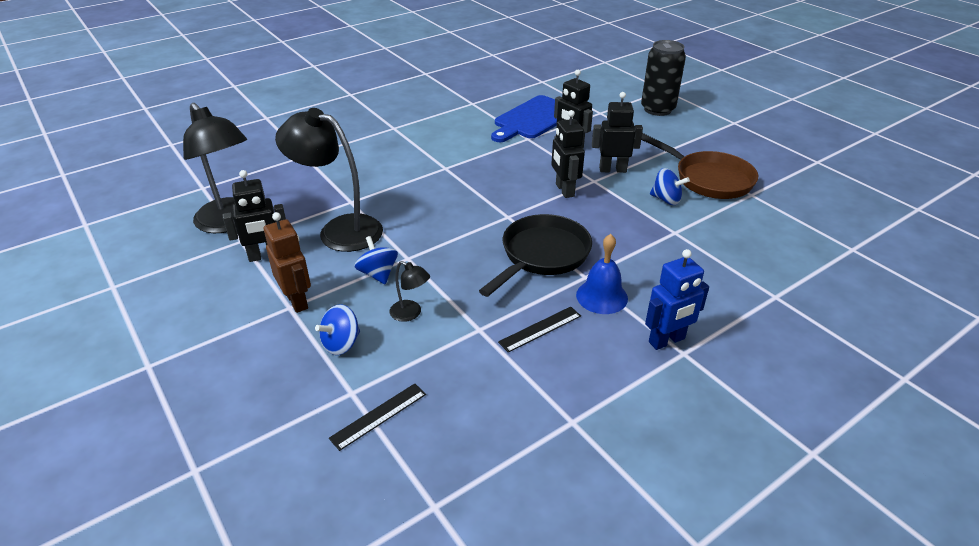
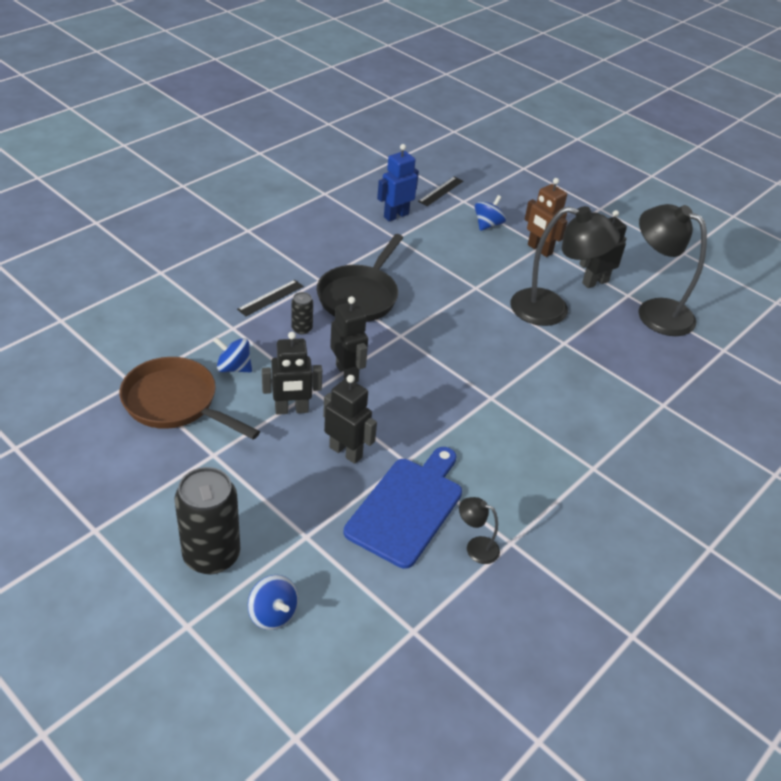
camera: 165 degrees right, 5 degrees up
(378, 274) = (492, 272): blue spinning top -> blue spinning top (273, 614)
(411, 314) = (450, 245): black lamp -> black lamp (475, 547)
(540, 329) = (352, 240): black ruler -> black ruler (270, 298)
(602, 296) = (306, 264): blue bell -> none
(605, 227) = (302, 329): none -> black can
(667, 340) = (258, 237): blue robot -> blue robot (396, 215)

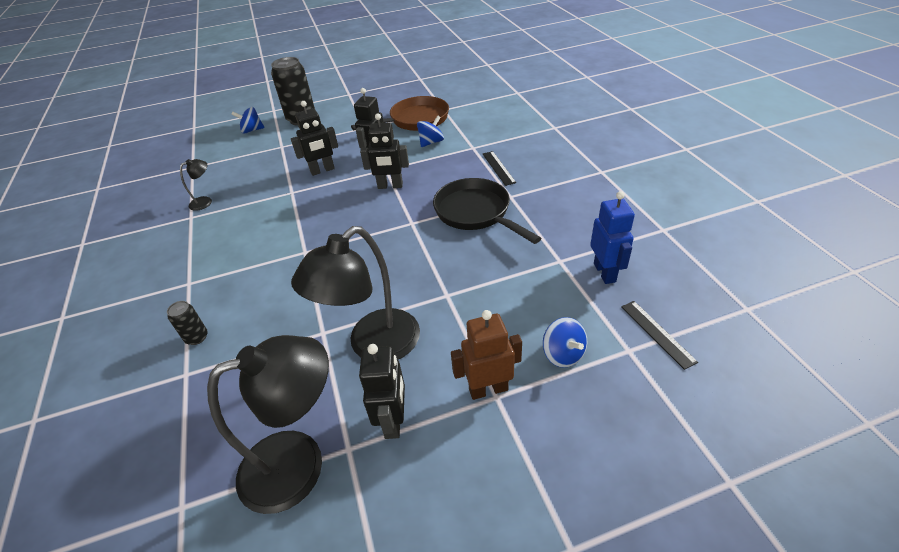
camera: 125 degrees right, 0 degrees up
(302, 329) = (452, 175): black can -> black can (197, 337)
(407, 507) = (259, 183): blue cutting board -> none

